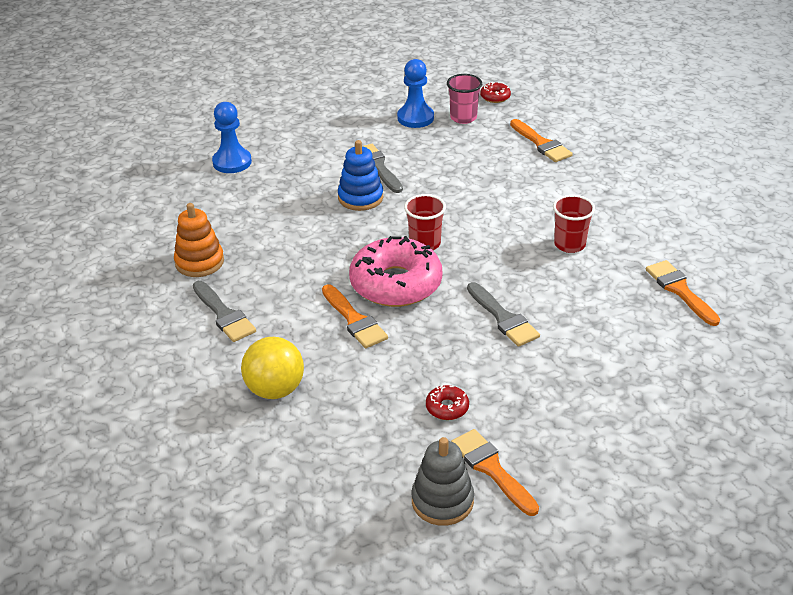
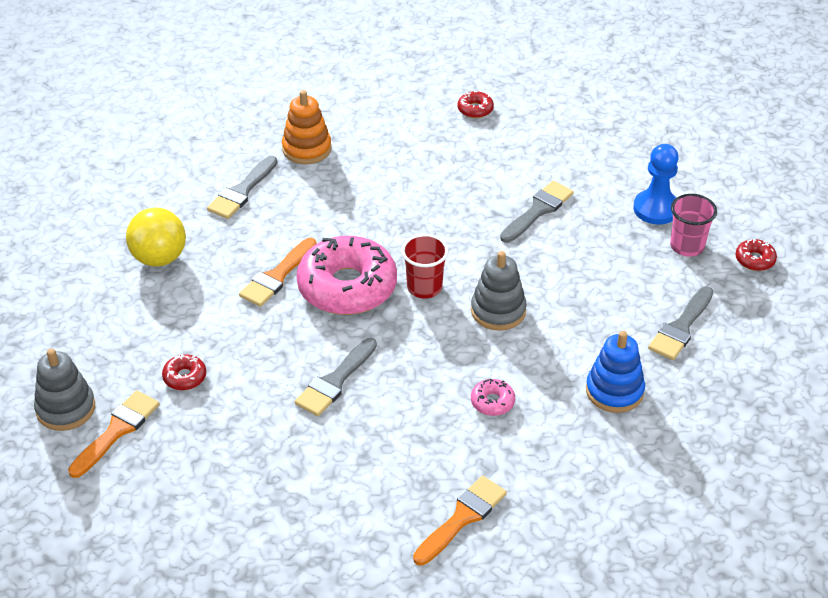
camera: 65 degrees right, 5 degrees up
(232, 162) = (475, 109): blue pawn -> red donut
(360, 197) = (474, 216): blue stacking toy -> blue stacking toy (614, 391)
(475, 215) = (498, 311): none -> grey stacking toy
(541, 144) = (681, 327): orange brush -> grey brush
(569, 244) = (492, 402): red cup -> pink donut

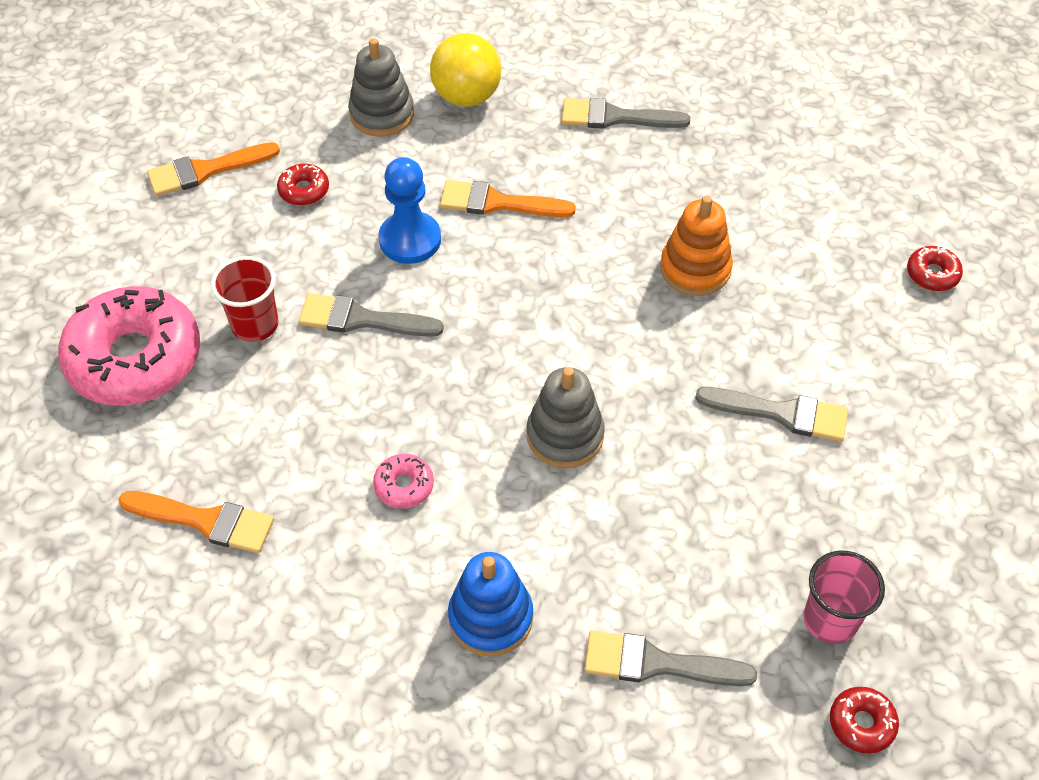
camera: 65 degrees right, 10 degrees up
(66, 408) = (217, 120): grey stacking toy -> grey stacking toy (382, 114)
(117, 430) = (205, 170): orange brush -> orange brush turned 150 degrees clockwise
(307, 149) = (729, 142): orange stacking toy -> orange stacking toy (695, 269)
(347, 287) = (518, 271): pink donut -> pink donut (135, 358)
(424, 287) = (561, 345): red cup -> red cup (255, 325)
(656, 209) = (884, 554): blue pawn -> blue pawn (410, 240)

